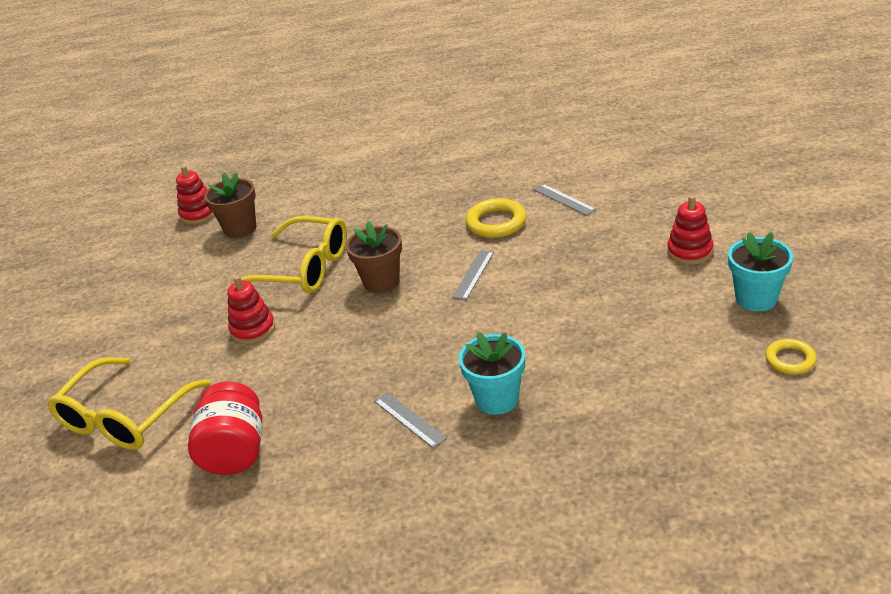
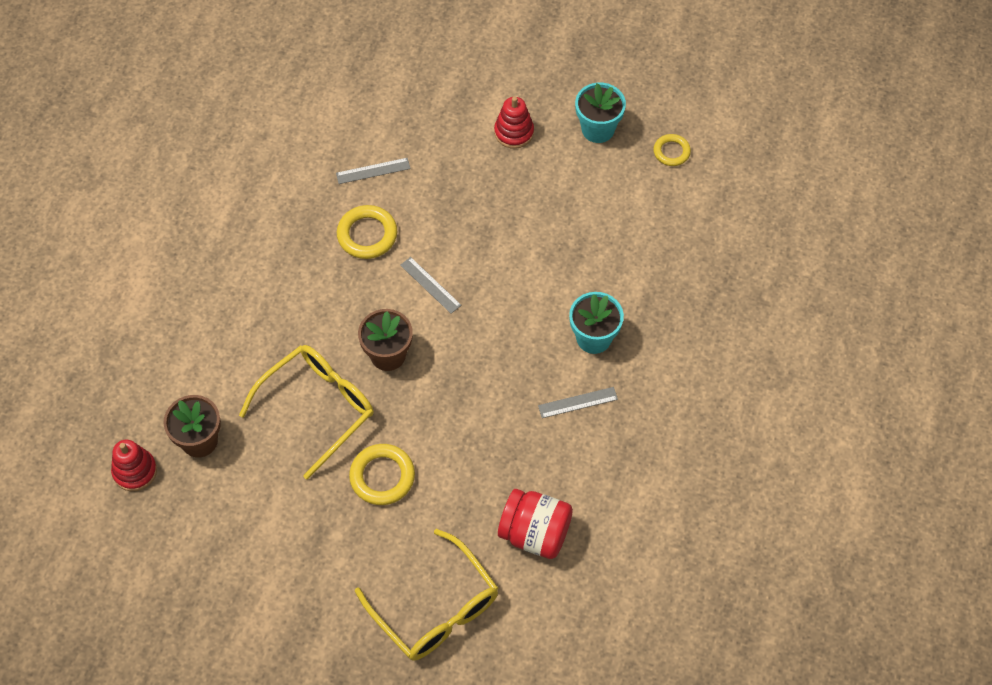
camera: 70 degrees left, 25 degrees up
(253, 329) = (382, 476): red stacking toy -> yellow ring

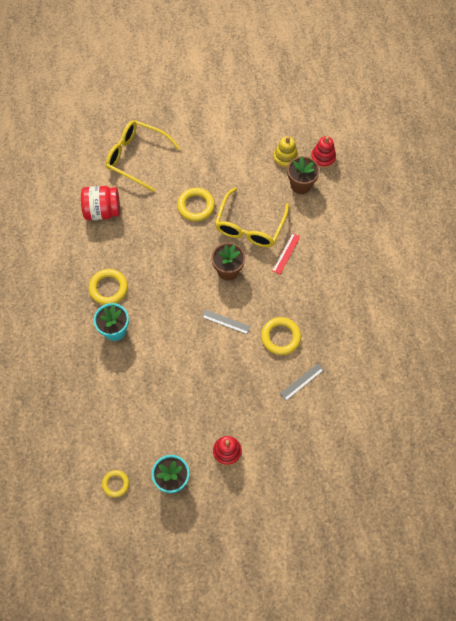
camera: 155 degrees right, 5 degrees up
(193, 498) = (285, 158): none -> yellow stacking toy
(289, 344) = (286, 253): none -> red ruler
(578, 402) = (108, 288): grey ruler -> yellow ring

